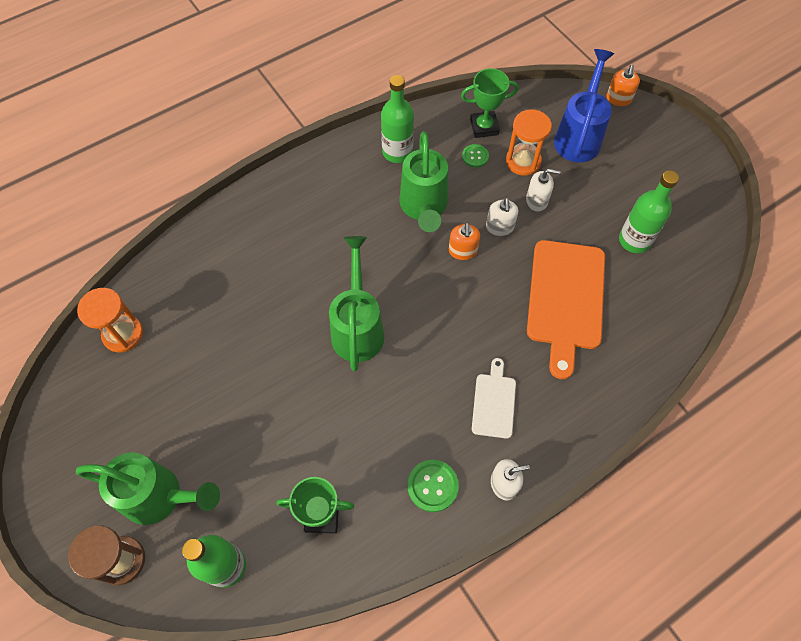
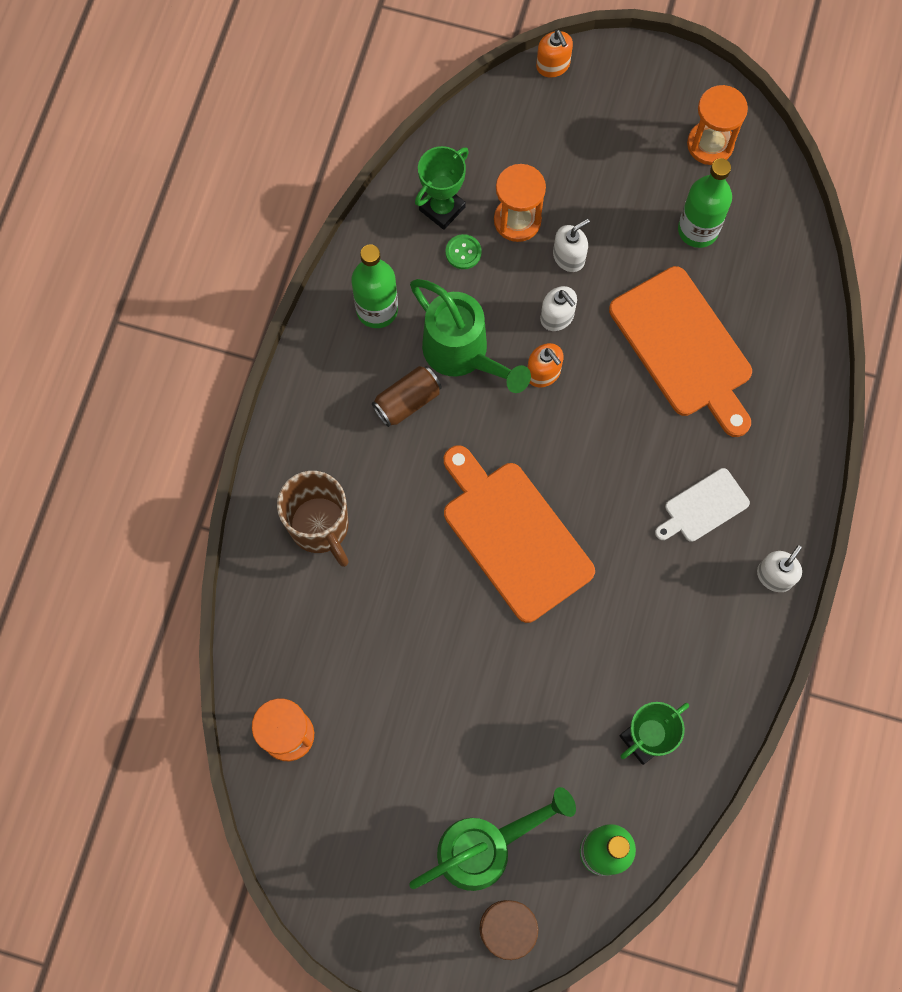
camera: 40 degrees left, 10 degrees up
(254, 238) = (320, 527): none -> brown mug
(358, 327) = (513, 536): green watering can -> orange cutting board
(368, 209) = (407, 401): none -> brown can
(432, 486) = (716, 630): green button -> none
(494, 402) = (703, 507): white cutting board -> white cutting board turned 90 degrees counterclockwise
(579, 136) = (549, 145): blue watering can -> none
(684, 199) = (710, 144): none -> orange hourglass

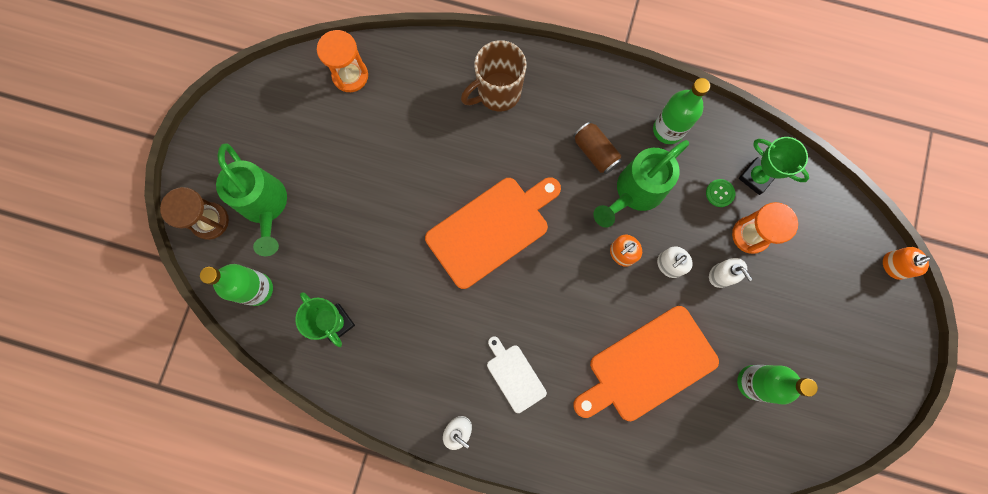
camera: 90 degrees right, 5 degrees up
(710, 144) = (833, 396): orange hourglass -> none

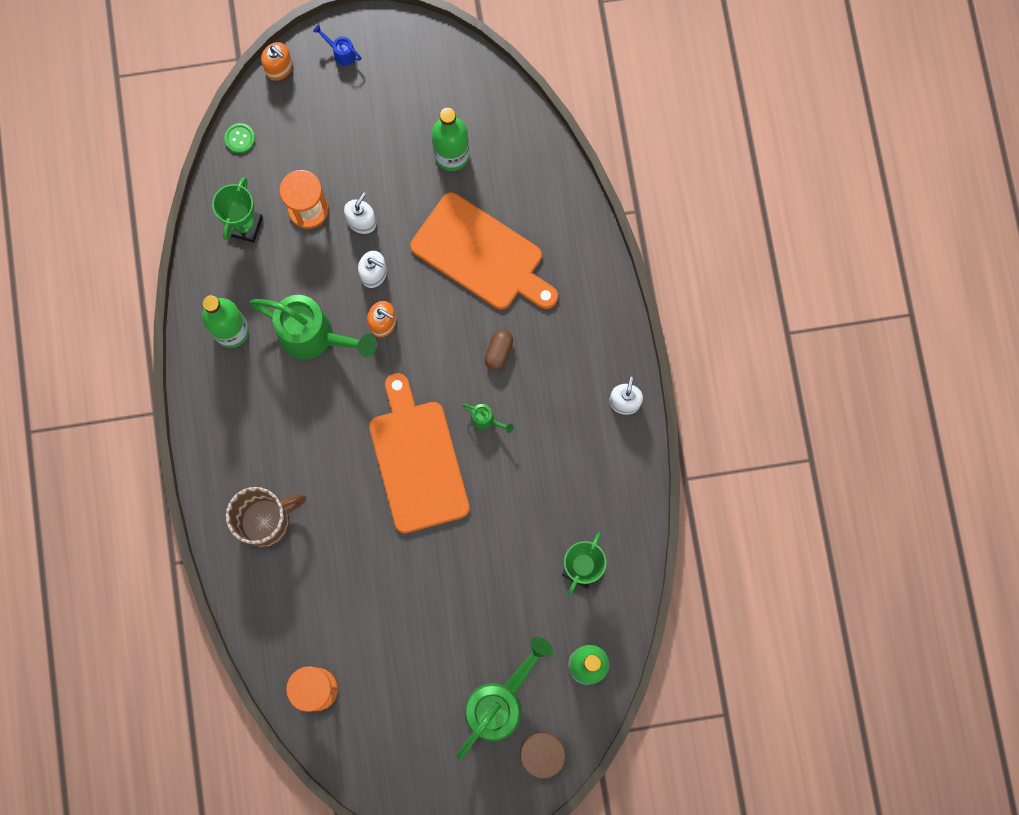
camera: 115 degrees left, 0 degrees up
(491, 229) = (417, 461): orange cutting board -> orange cutting board turned 45 degrees clockwise
(497, 93) = (267, 521): brown mug -> brown mug turned 60 degrees counterclockwise
(498, 301) = (486, 420): none -> green watering can
(514, 376) = (550, 373): white cutting board -> none
(553, 340) = (499, 352): none -> brown capsule
(595, 152) = (288, 393): brown can -> none
(720, 193) = (278, 254): green button -> green button (240, 138)
(890, 326) = (341, 53): none -> blue watering can

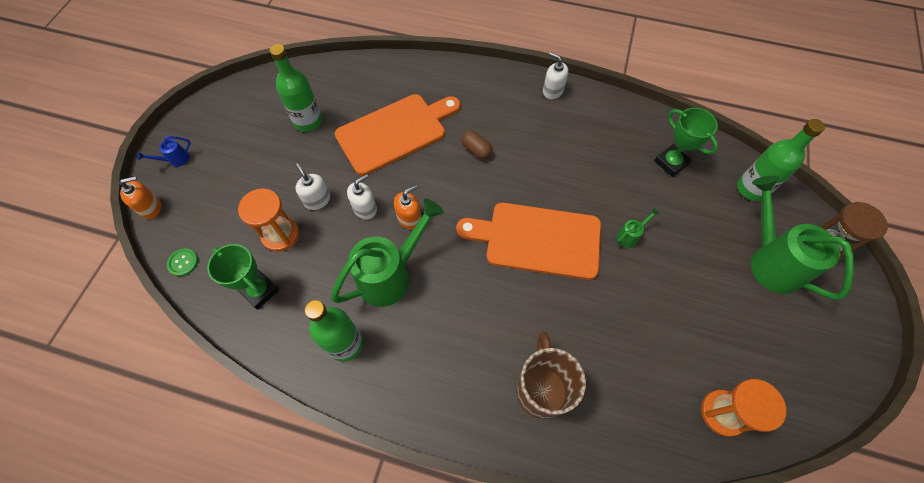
camera: 65 degrees left, 15 degrees down
(486, 420) = (526, 179): green watering can -> green watering can (630, 236)

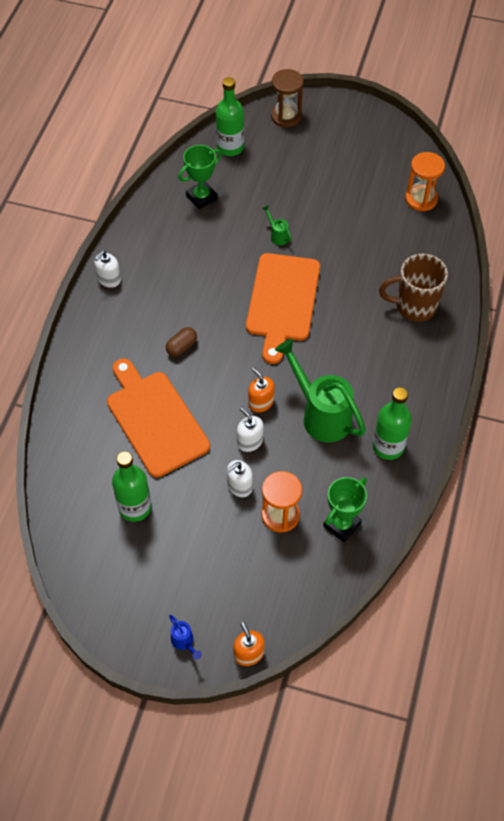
camera: 90 degrees left, 5 degrees down
(183, 262) = (314, 603): green button -> none
(769, 260) = (298, 149): green watering can -> none

